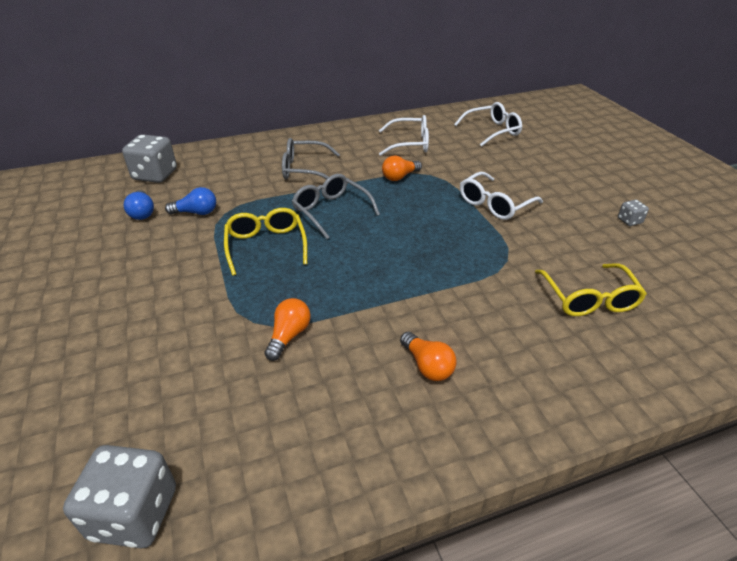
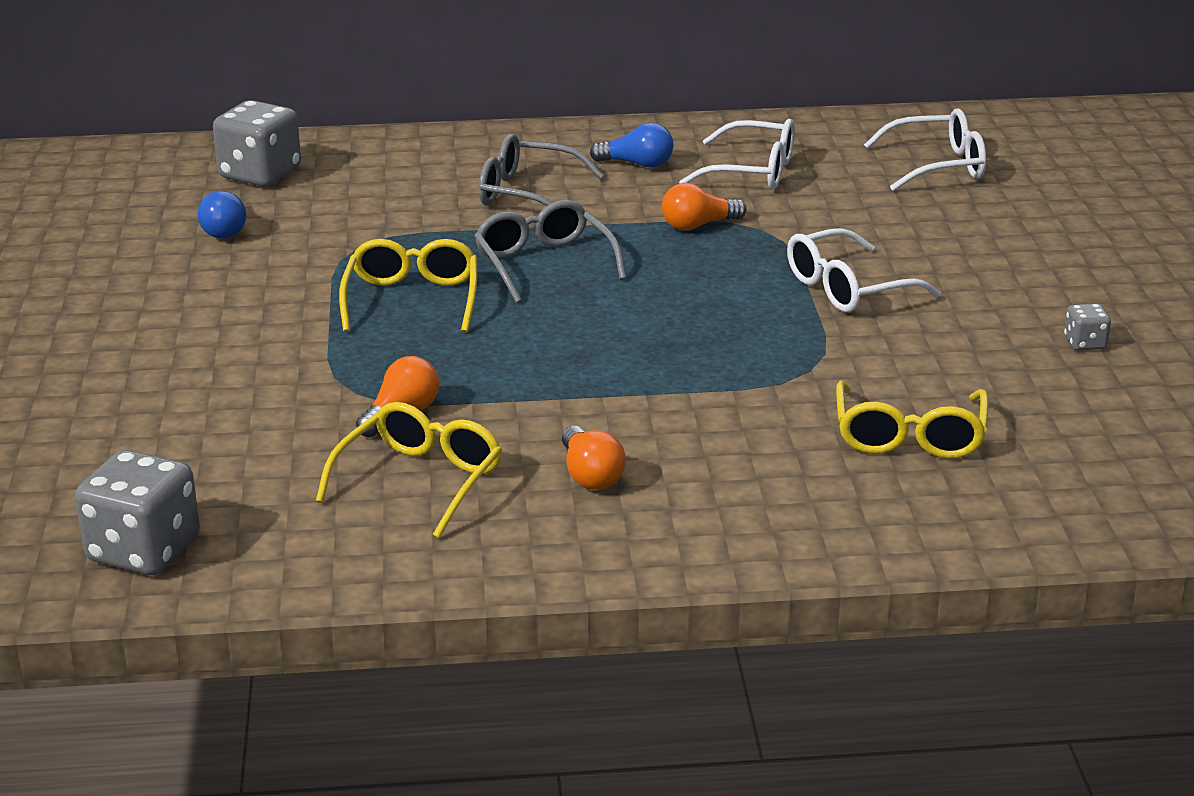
camera: 15 degrees right, 10 degrees down
(196, 212) = (313, 239): blue light bulb -> blue light bulb (637, 164)
(321, 393) = (420, 480): none -> yellow glasses

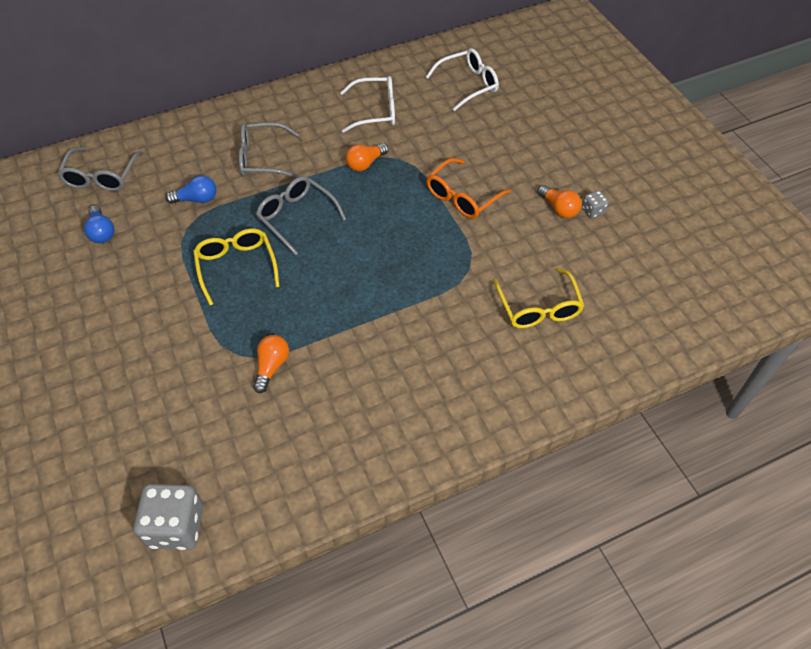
camera: 20 degrees left, 25 degrees up
(260, 174) = (101, 177): grey dice -> grey glasses
(420, 480) = (305, 419): yellow glasses -> none
(590, 475) = (393, 387): orange light bulb -> orange light bulb (559, 208)
(637, 164) = (312, 119): blue light bulb -> blue light bulb (196, 199)
(847, 288) = (462, 197): white glasses -> orange glasses

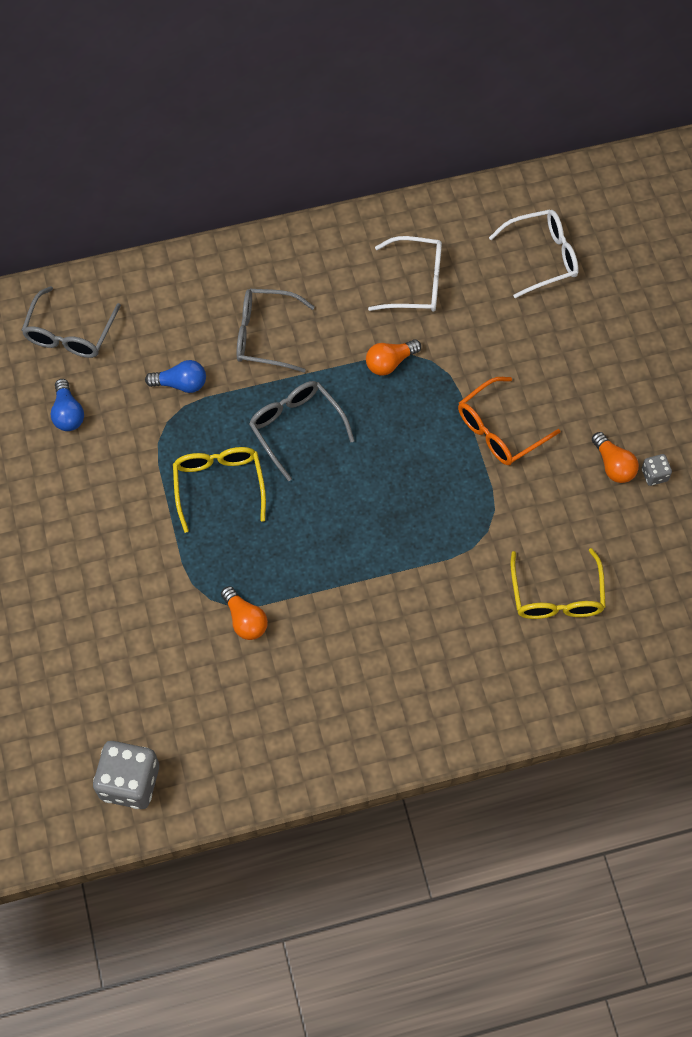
camera: 10 degrees right, 10 degrees up
(271, 366) = (245, 620): orange light bulb -> orange light bulb turned 120 degrees clockwise

